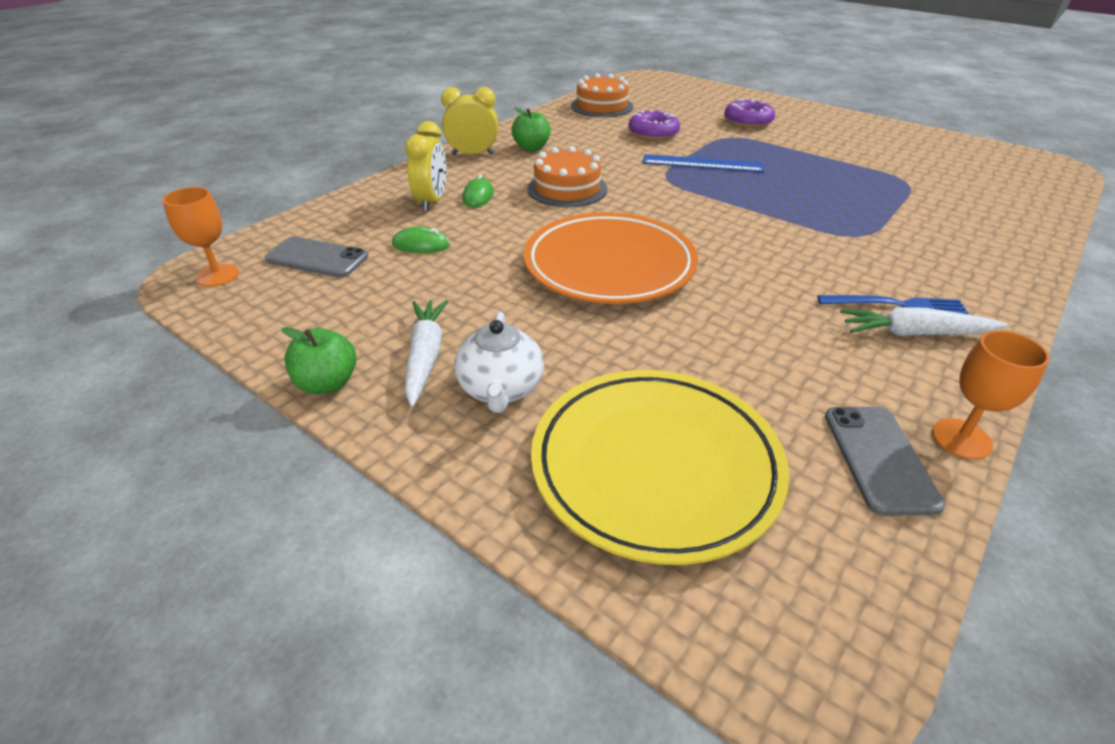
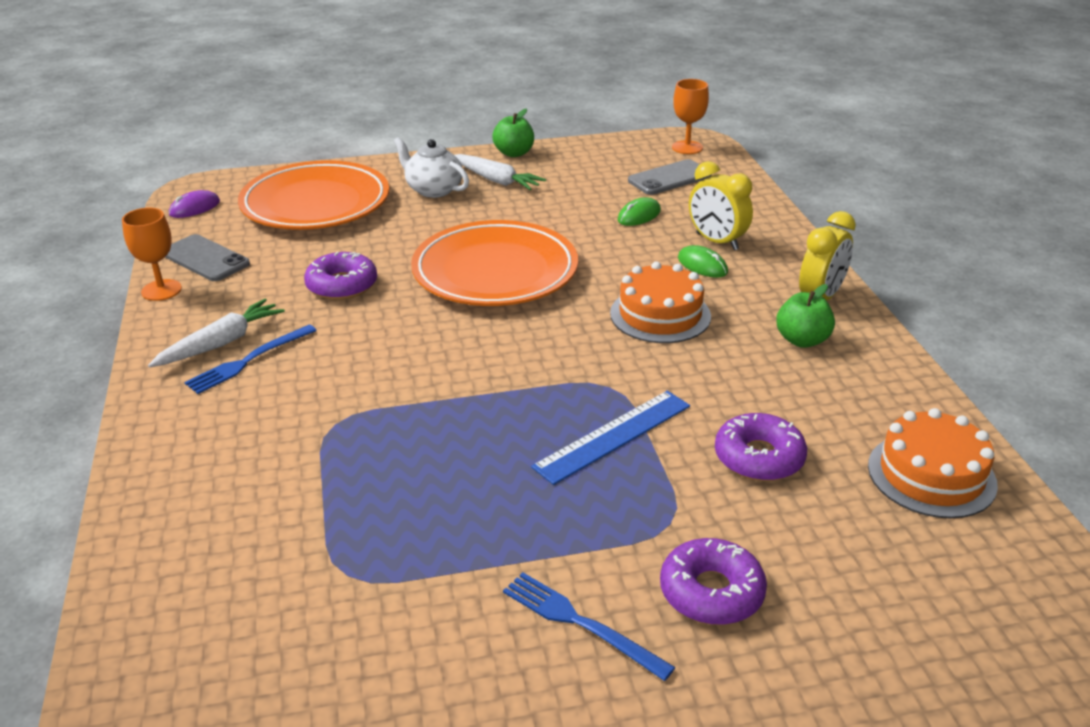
camera: 130 degrees right, 5 degrees down
(655, 467) = (316, 204): yellow plate -> orange plate
(750, 327) = (342, 285): none -> purple donut
(812, 135) = (580, 623): none -> blue fork
(841, 601) = (195, 208): none -> purple mouse

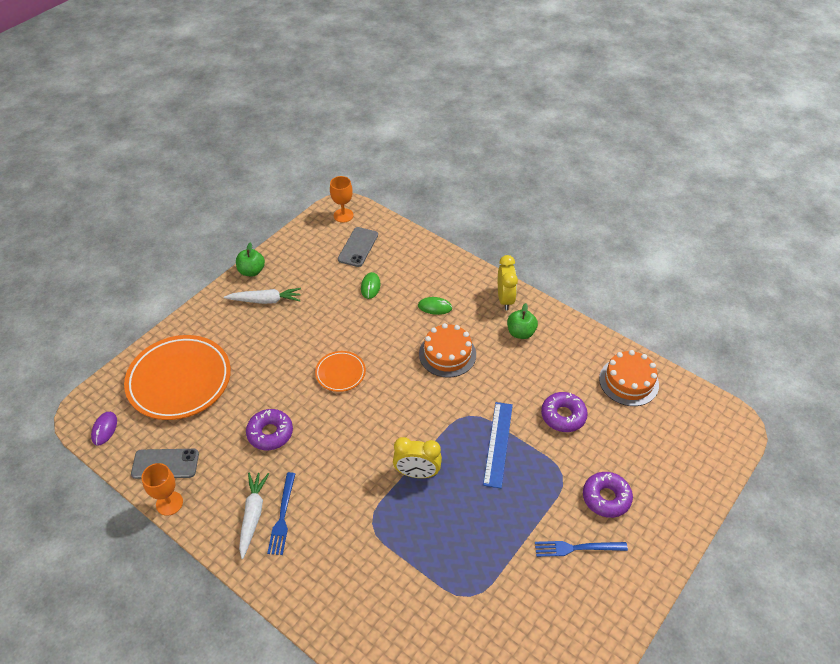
camera: 40 degrees left, 15 degrees up
(433, 190) = (237, 328): white teapot -> none
(495, 272) = (340, 373): orange plate -> orange plate, size x0.49
(716, 242) = (426, 285): yellow clock -> yellow clock (417, 473)

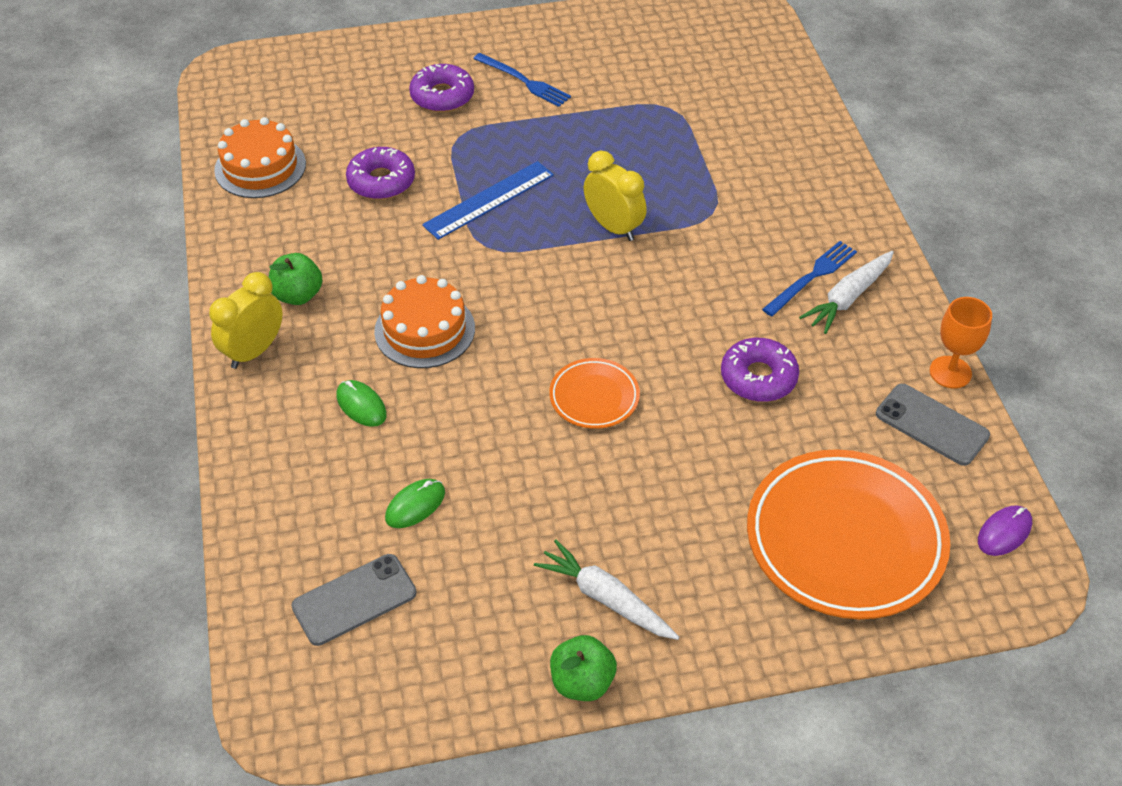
camera: 140 degrees left, 0 degrees up
(343, 215) = (304, 697): orange goblet -> none

